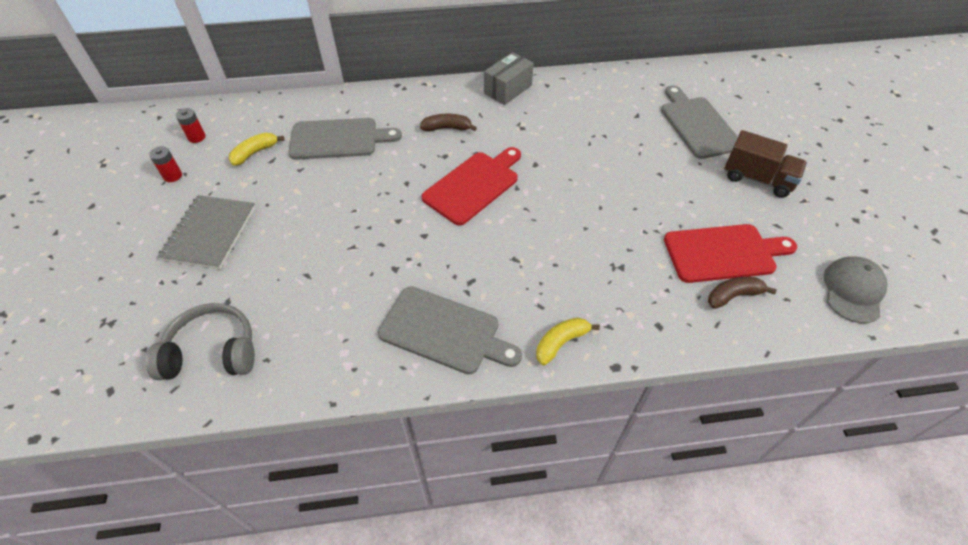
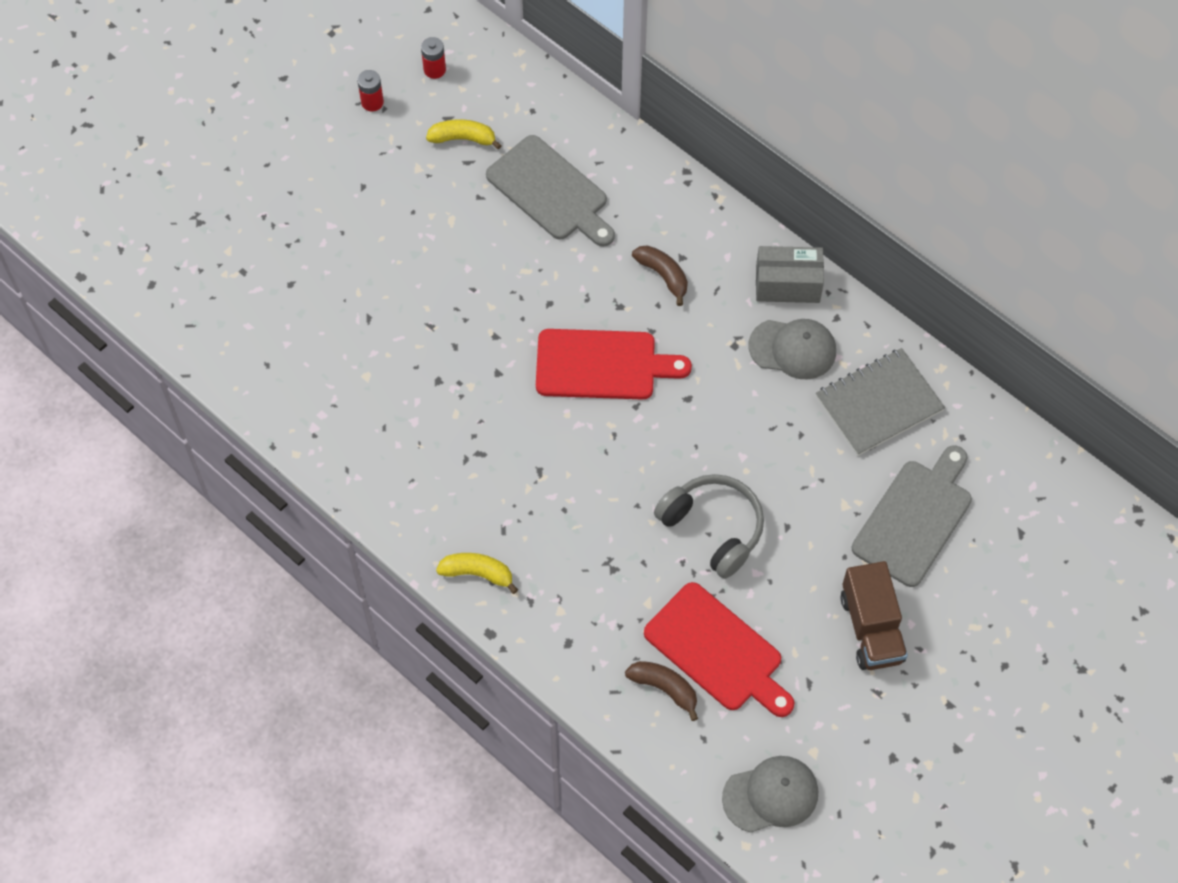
camera: 50 degrees right, 10 degrees up
(210, 233) = (341, 200): grey notebook -> grey notebook (879, 403)
(212, 352) = (239, 320): grey headphones -> grey headphones (713, 528)
(444, 332) = (408, 474): grey cutting board -> none
(548, 109) = (793, 349): none -> grey cap

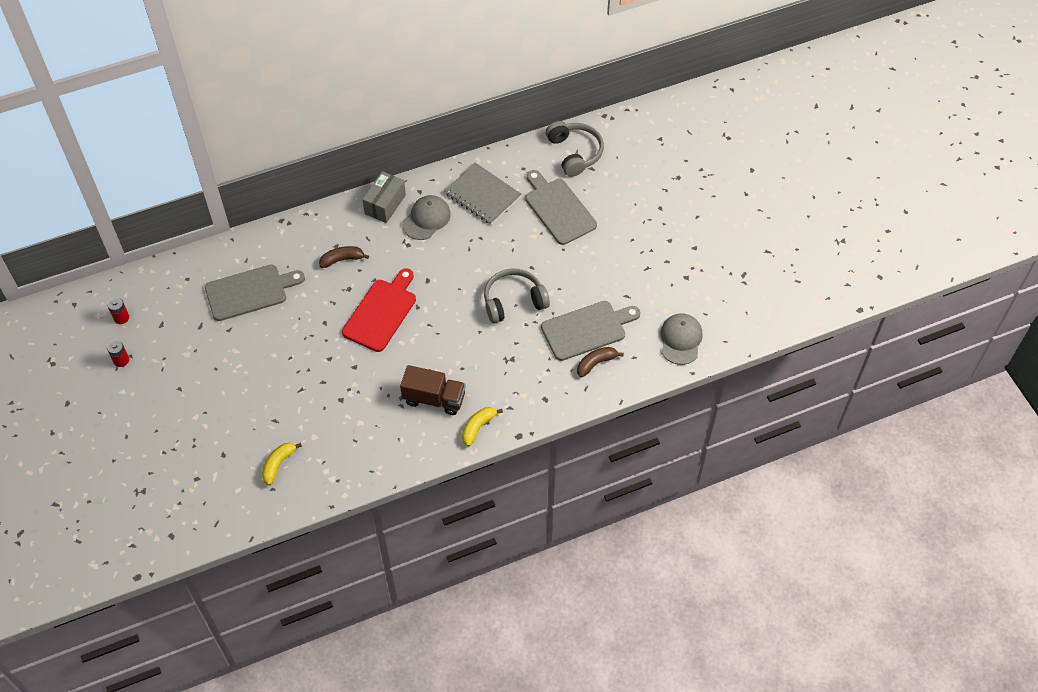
camera: 65 degrees left, 5 degrees down
(463, 139) = (182, 322): yellow banana -> yellow banana (278, 465)
(717, 651) = (587, 330): red cutting board -> grey cutting board
(871, 628) = (610, 255): brown truck -> brown truck (434, 398)
(879, 403) = (482, 195): grey notebook -> grey notebook turned 45 degrees counterclockwise
(1035, 496) = (574, 153): none -> grey headphones

